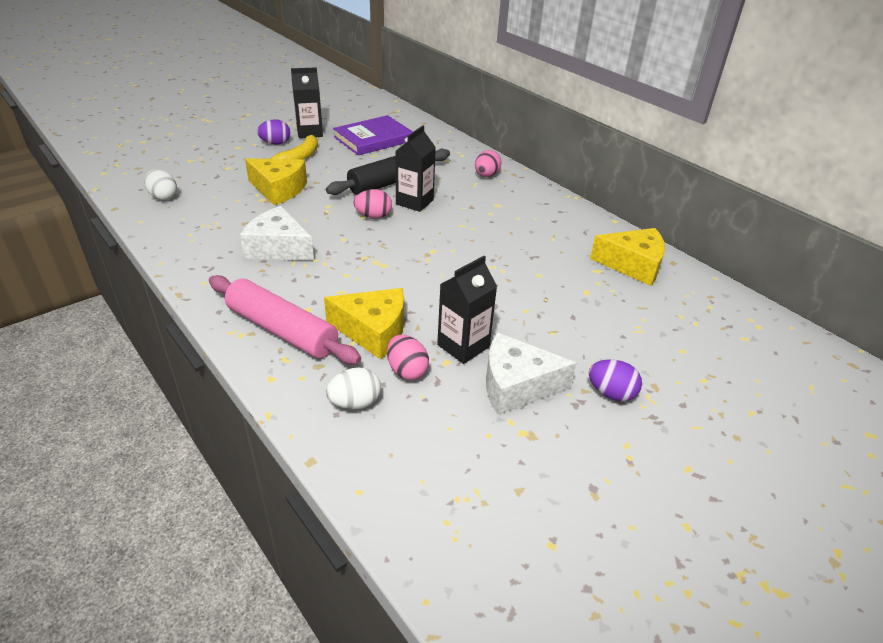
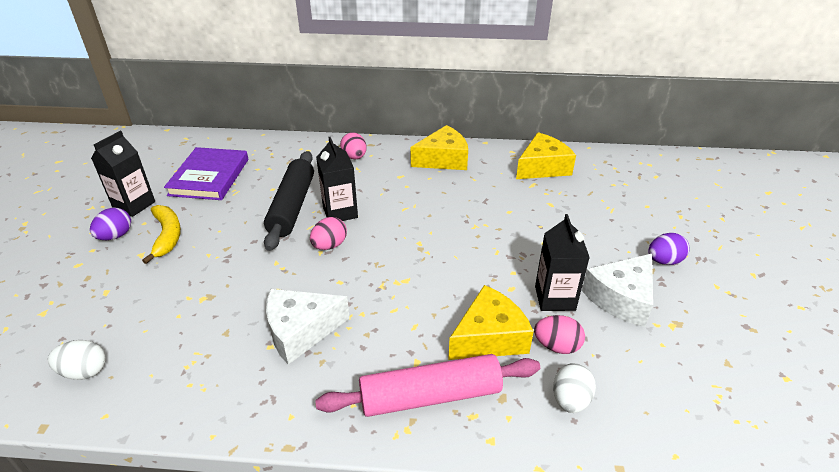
camera: 45 degrees left, 0 degrees up
(279, 189) = (202, 278): yellow cheese -> yellow cheese (443, 159)

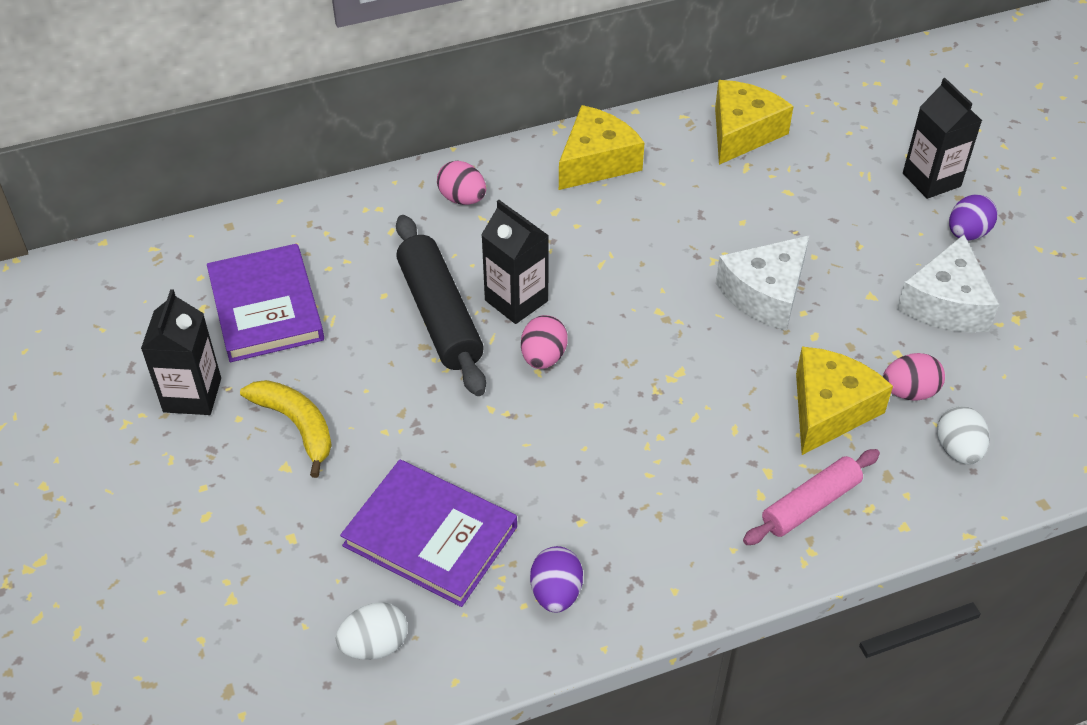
camera: 25 degrees left, 10 degrees up
(115, 236) = (217, 453): purple egg -> purple egg (556, 593)
(176, 320) = (430, 536): none -> purple book
(301, 331) = (603, 488): white cheese -> white cheese (765, 294)
(430, 395) = (810, 504): pink rolling pin -> pink rolling pin, size x0.64
(555, 298) = (872, 331): black carton -> black carton (931, 180)

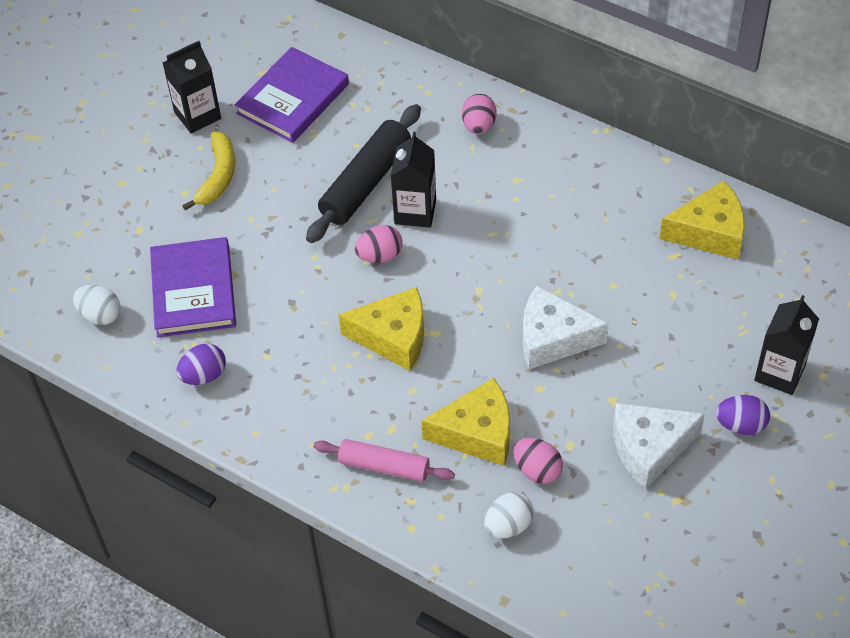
camera: 55 degrees right, 5 degrees up
(596, 162) = (589, 171): yellow cheese -> yellow cheese (393, 337)

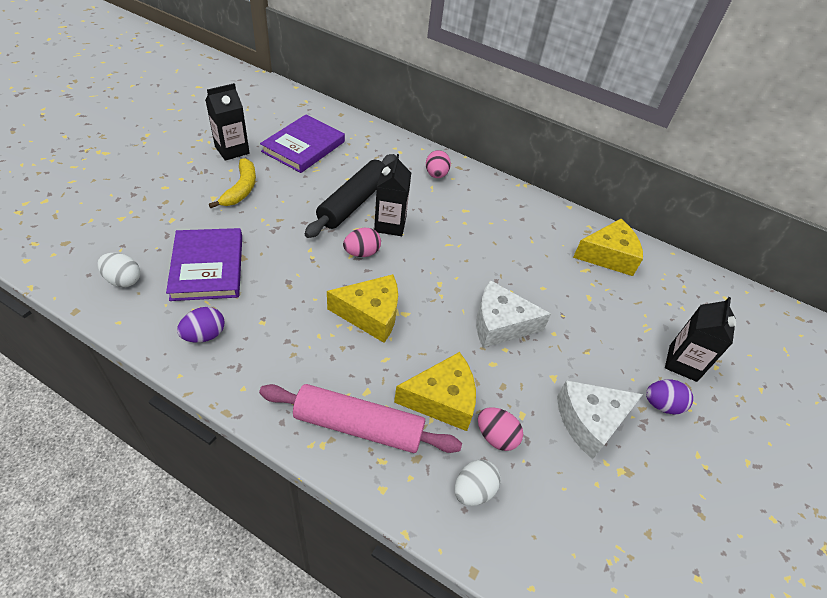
camera: 10 degrees left, 5 degrees down
(384, 466) = (359, 426): pink rolling pin -> pink rolling pin, size x1.55

